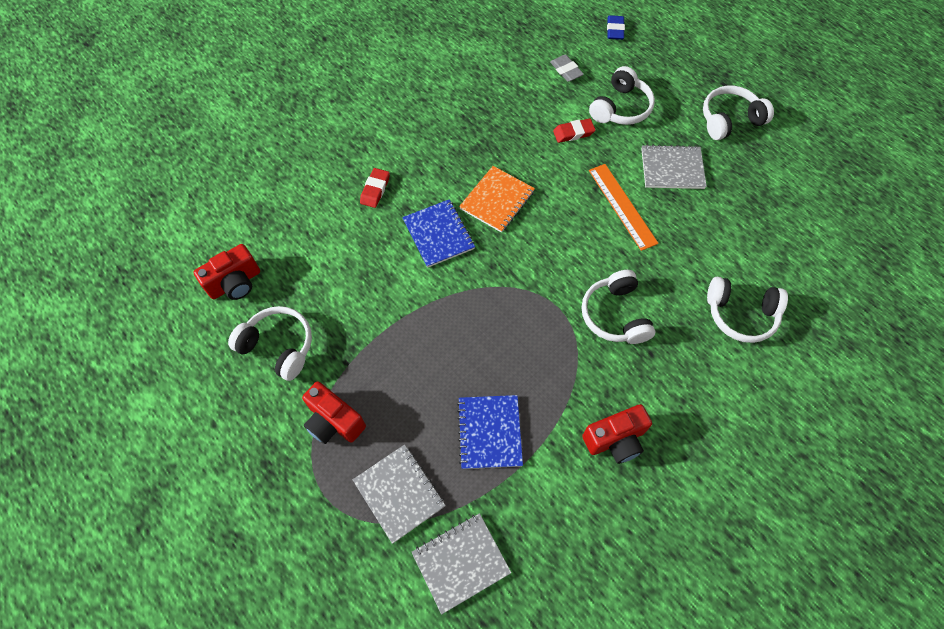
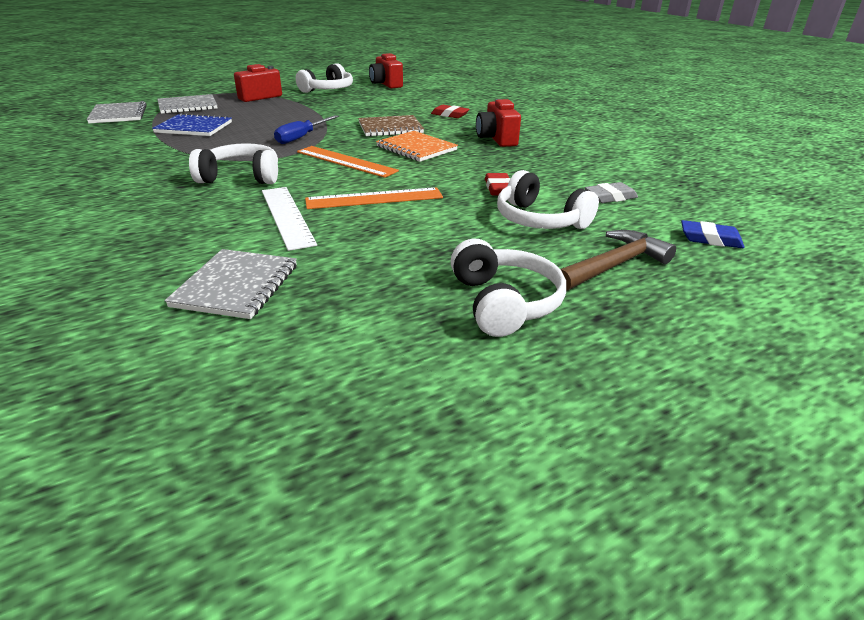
camera: 100 degrees right, 30 degrees down
(438, 234) = (390, 128): blue notebook -> brown notebook
(492, 306) = (302, 137): none -> blue screwdriver
(549, 247) = (346, 161): none -> orange ruler
(615, 440) = (123, 161): red camera -> red camera (496, 139)
(668, 74) = (614, 265): none -> brown hammer
(672, 168) = (418, 236): grey notebook -> grey notebook (236, 286)
(674, 252) = (287, 216): none -> white ruler
(740, 314) = (162, 239): white headphones -> none

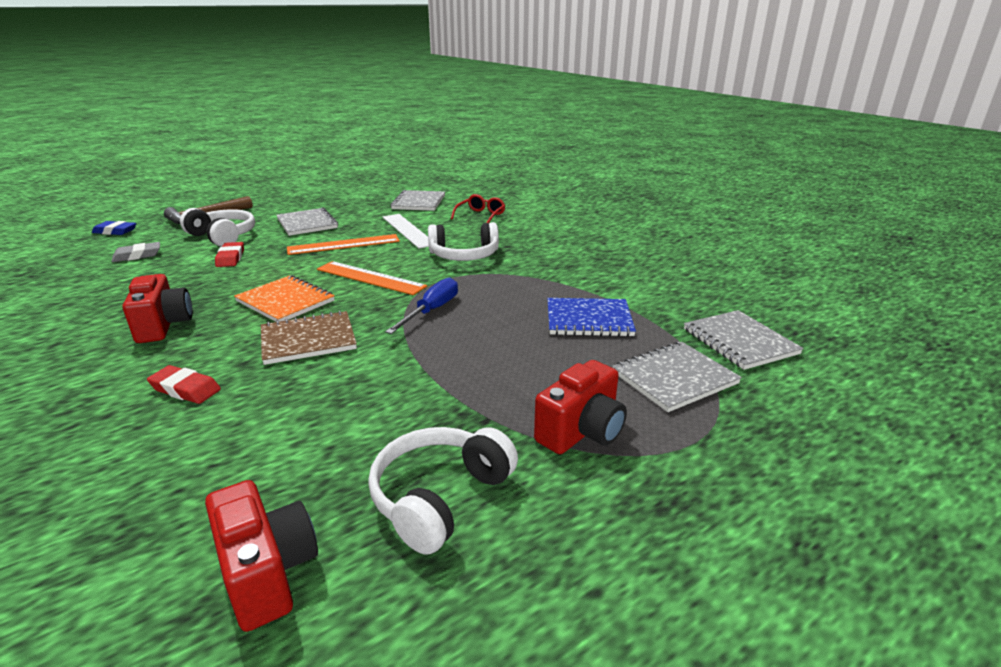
camera: 175 degrees right, 5 degrees down
(157, 240) = (481, 216): none -> red glasses
(434, 238) = (307, 223): none -> grey notebook
(504, 302) = (285, 203): white headphones -> none

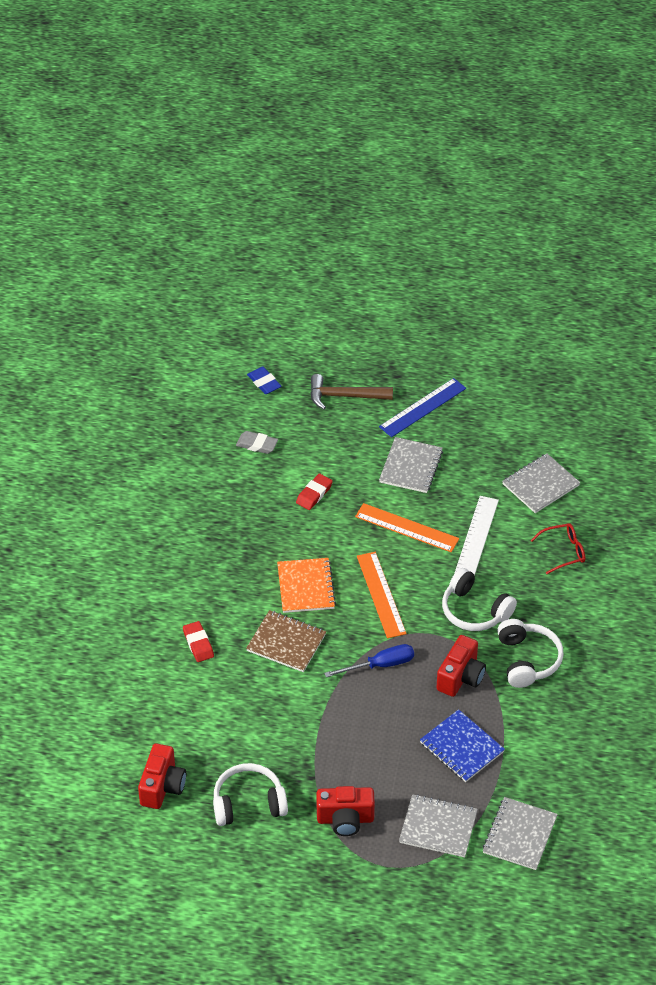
camera: 45 degrees right, 20 degrees up
(163, 325) = (222, 566): red camera -> red camera (461, 677)
(223, 236) = (332, 449): white headphones -> white headphones (527, 660)
(282, 204) = (422, 407): none -> blue ruler

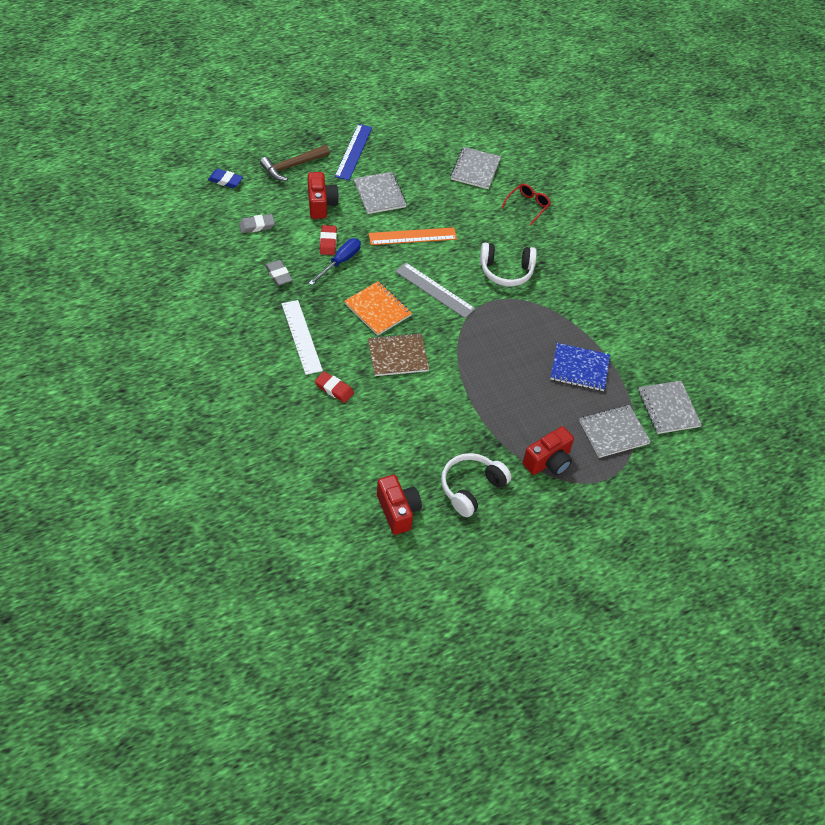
camera: 40 degrees left, 5 degrees up
(237, 505) = (278, 275): none -> grey eraser
(380, 665) = (476, 339): blue screwdriver -> blue screwdriver (340, 262)
(381, 594) = (435, 290): orange ruler -> grey ruler
(461, 677) = (537, 320): red camera -> red camera (321, 204)
(476, 537) = (464, 221): white ruler -> white ruler (301, 337)
(527, 660) = (568, 287): white headphones -> none

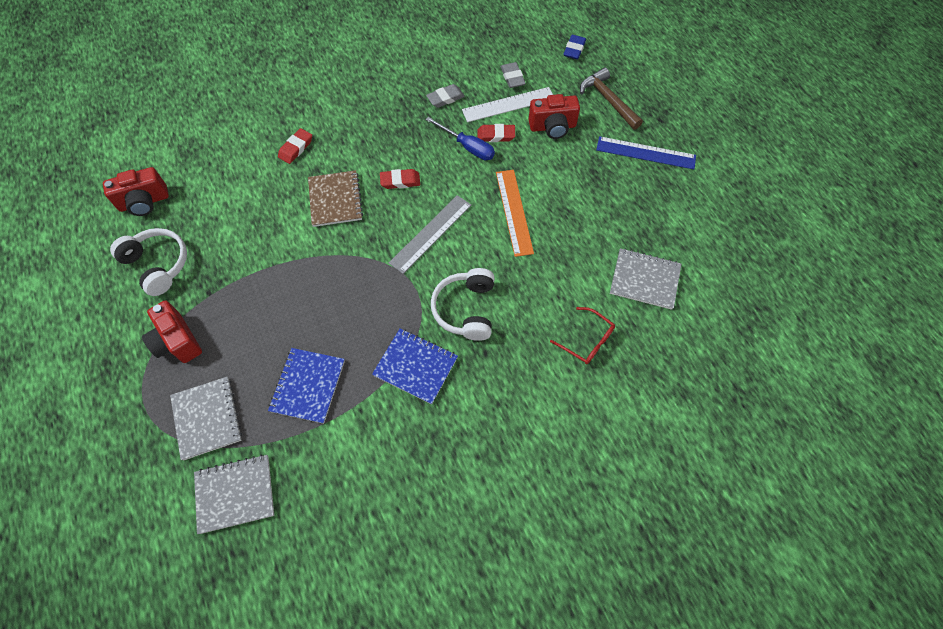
camera: 95 degrees right, 10 degrees up
(301, 337) = (363, 120): white ruler -> white ruler (508, 104)
(377, 309) = (400, 181): orange notebook -> red eraser
(379, 194) = (578, 179): grey notebook -> none
(557, 302) = (415, 366): none -> blue notebook

